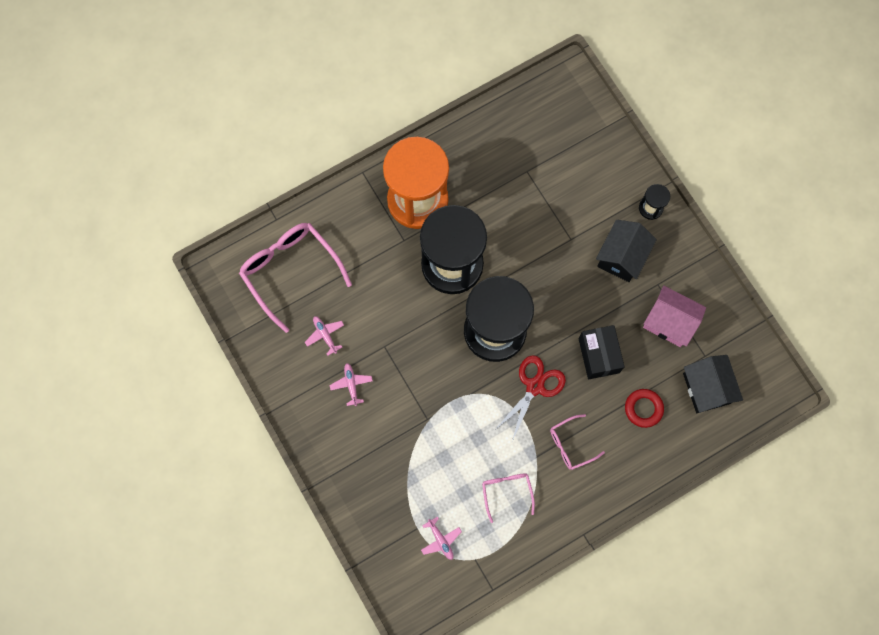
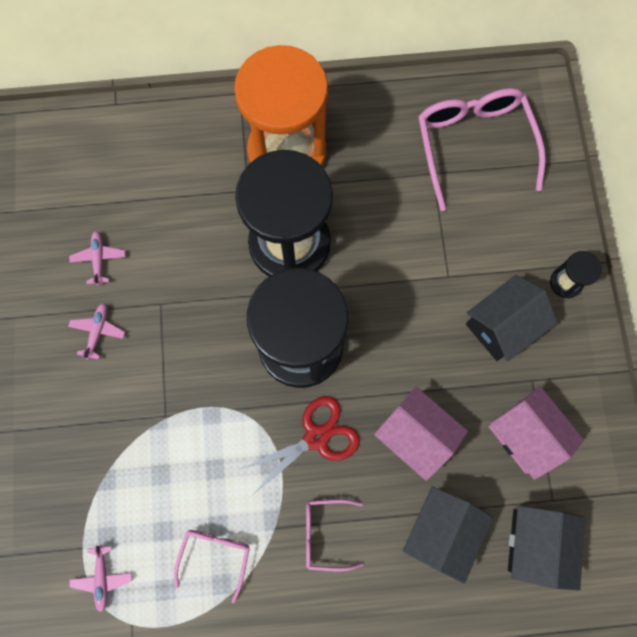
camera: 25 degrees right, 0 degrees up
(290, 271) = (99, 169): pink glasses -> pink glasses (474, 145)
(598, 355) = (415, 435): black box -> pink house
(643, 408) = (441, 531): red ring -> black house

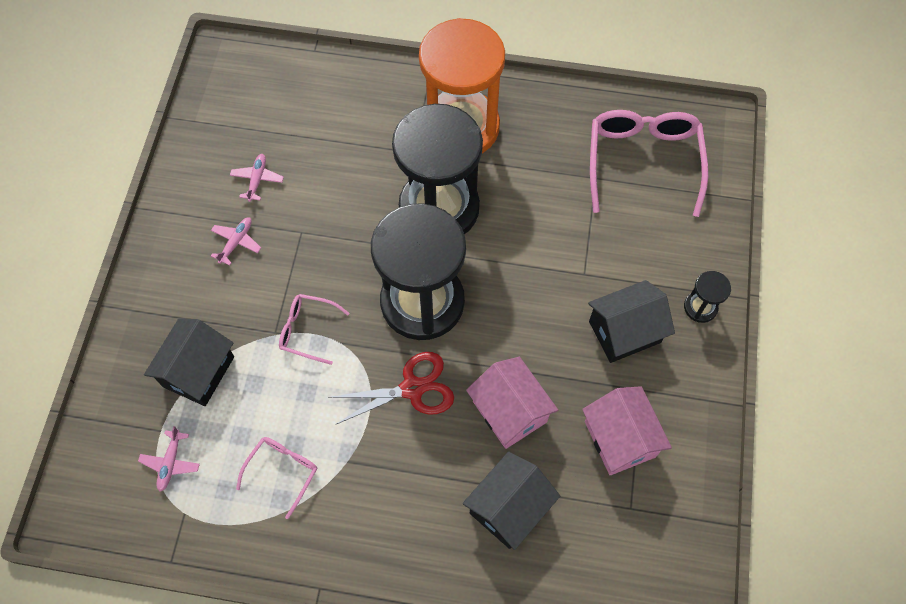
camera: 15 degrees right, 10 degrees down
(325, 533) = (395, 479): pink glasses -> pink glasses (307, 330)
(536, 544) = (601, 545): black house -> black house (198, 371)

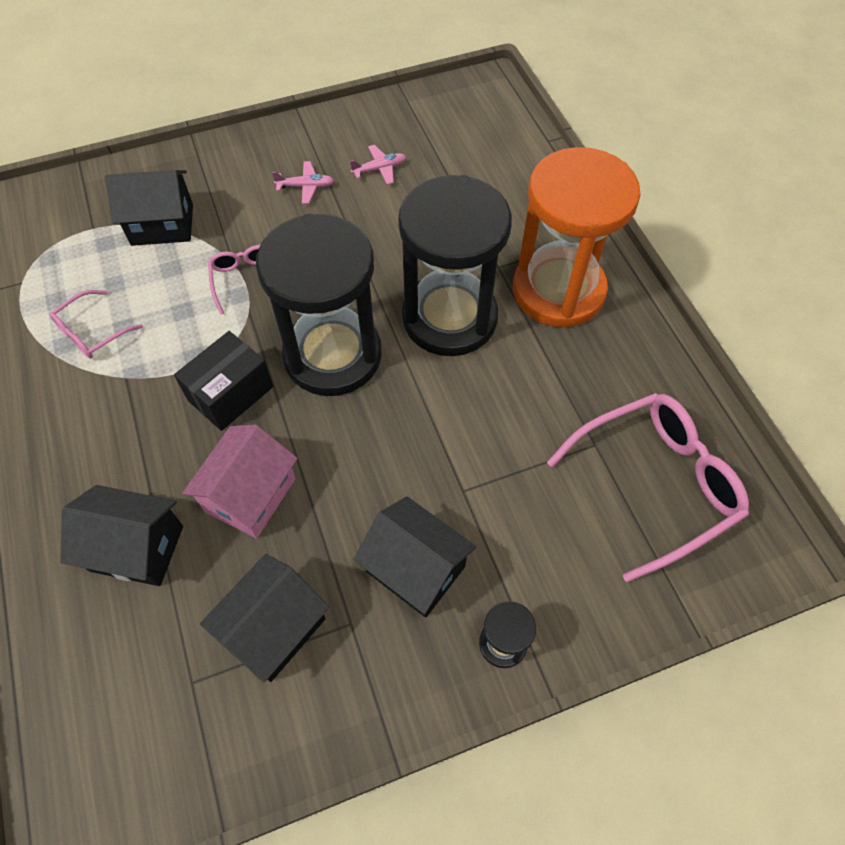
camera: 60 degrees right, 5 degrees down
(171, 463) = (65, 249): pink plane -> none
(282, 471) = (92, 332): pink glasses -> pink glasses turned 135 degrees clockwise
(412, 388) = (231, 393): red scissors -> black box
(620, 439) = (274, 628): pink house -> black house

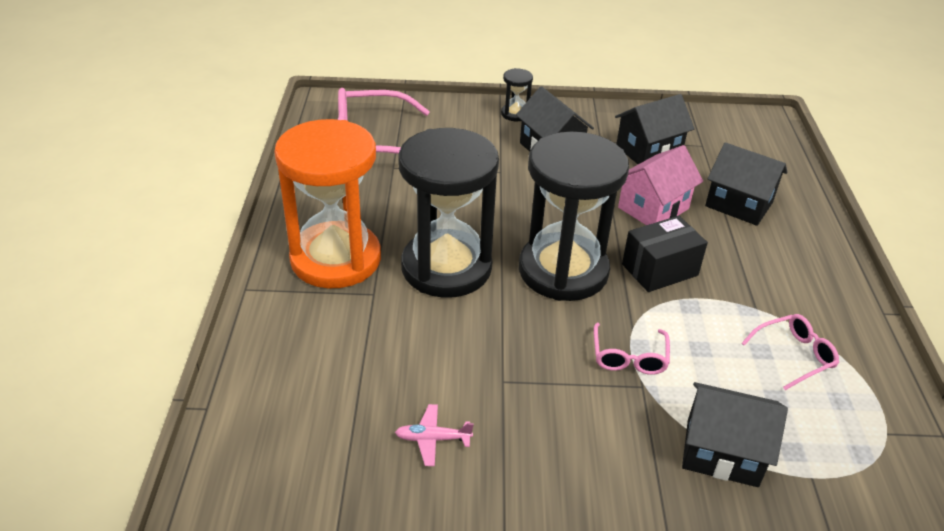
camera: 160 degrees left, 20 degrees down
(306, 186) = (533, 445): pink plane -> none

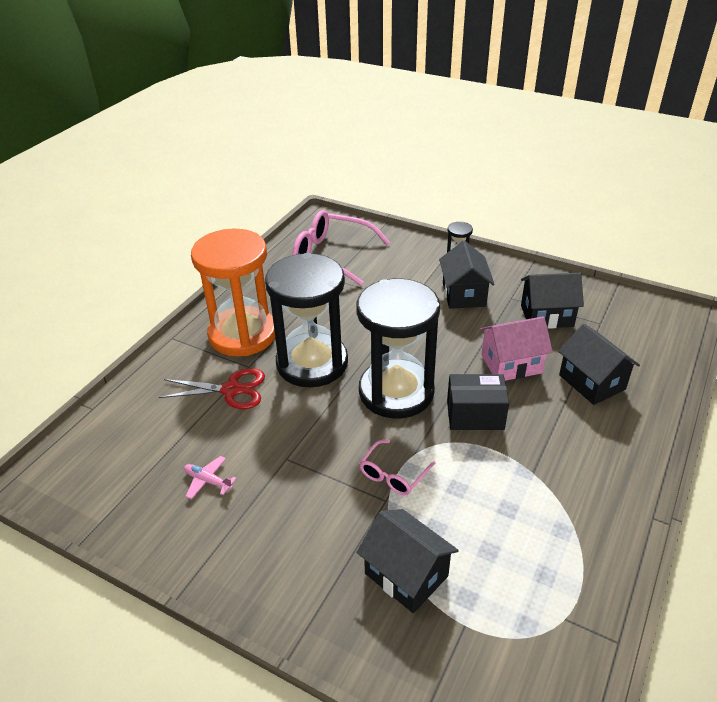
camera: 30 degrees right, 0 degrees up
(375, 326) = (231, 390): none -> red scissors
(794, 355) = (534, 523): pink glasses -> none

